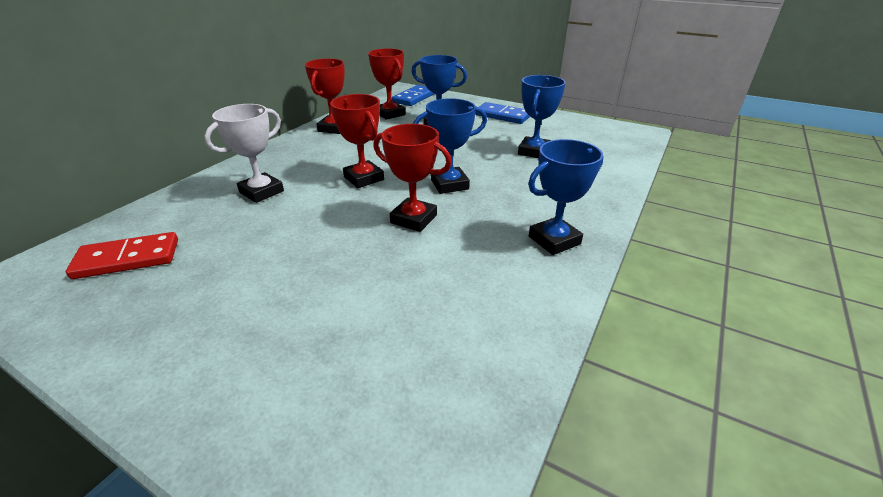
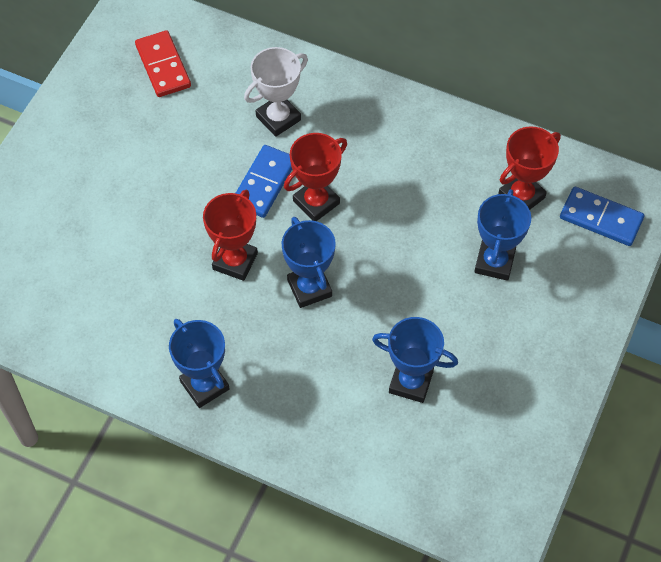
camera: 85 degrees right, 25 degrees up
(261, 192) = (278, 118): white trophy -> white trophy turned 75 degrees counterclockwise
(334, 128) = (455, 140): red trophy -> none
(502, 116) = (541, 347): blue domino -> blue domino (264, 183)

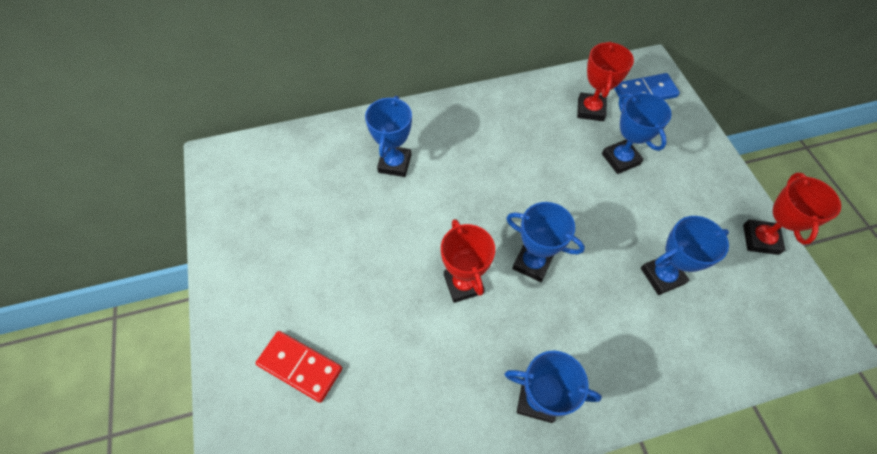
camera: 40 degrees left, 0 degrees up
(163, 66) = (277, 183): red domino -> red domino (300, 366)
(264, 183) = (428, 213): blue domino -> none
(278, 118) = (394, 163): white trophy -> blue trophy
(316, 202) = (476, 201): red trophy -> red trophy (760, 239)

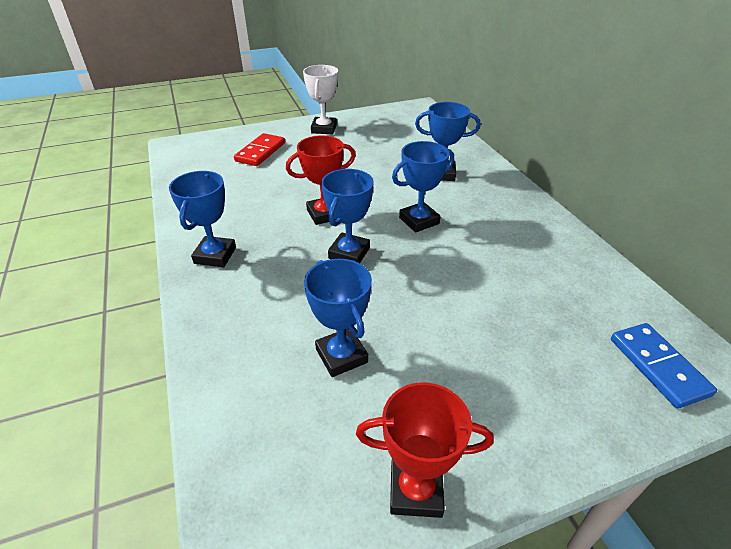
camera: 85 degrees right, 20 degrees down
(249, 280) = (324, 129): none -> white trophy
(590, 110) = (584, 304): red trophy -> none
(620, 159) = (511, 329): blue trophy -> blue trophy (419, 221)

